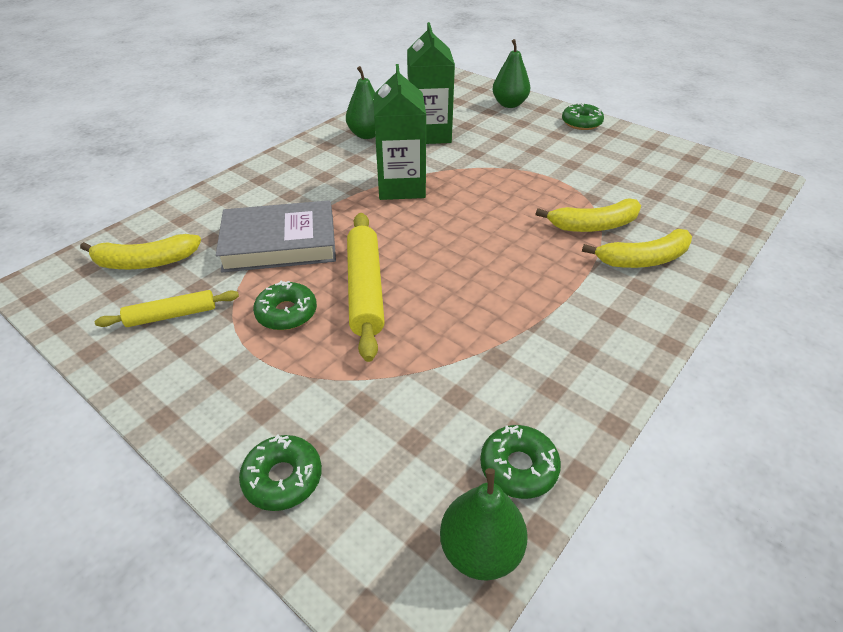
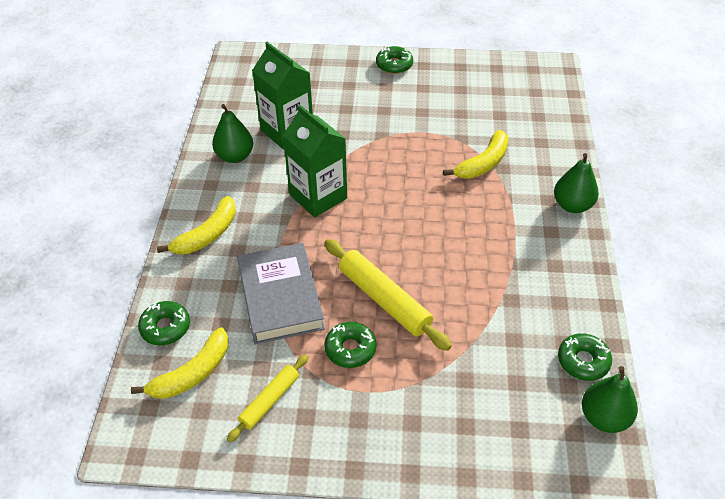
camera: 35 degrees left, 5 degrees up
(280, 243) = (280, 297): grey book -> grey book turned 60 degrees counterclockwise
(283, 478) = (469, 452): green donut -> green donut (165, 327)
(509, 104) = (321, 68): green pear -> green pear (572, 205)
(643, 259) = (534, 177): yellow banana -> yellow banana (207, 235)

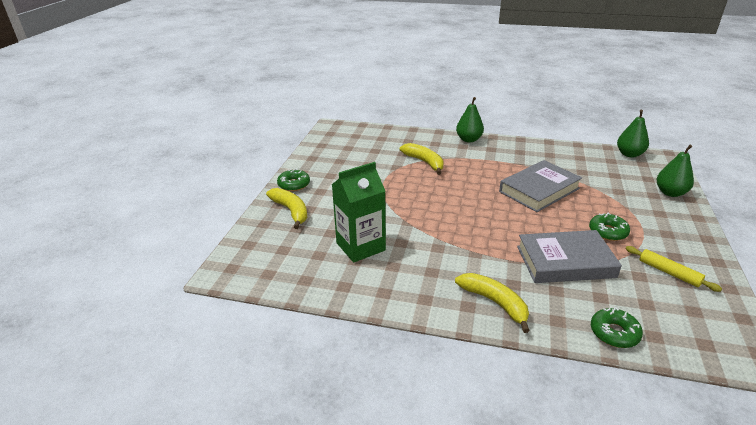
camera: 80 degrees left, 15 degrees down
(192, 373) = (659, 315): yellow banana -> yellow banana (291, 211)
(235, 156) = (387, 281): green pear -> green pear (670, 193)
(318, 196) = (449, 235): green carton -> none
(384, 300) = (559, 214): yellow rolling pin -> none
(441, 282) = (539, 190): none -> grey book
(583, 361) = (592, 154): green donut -> none

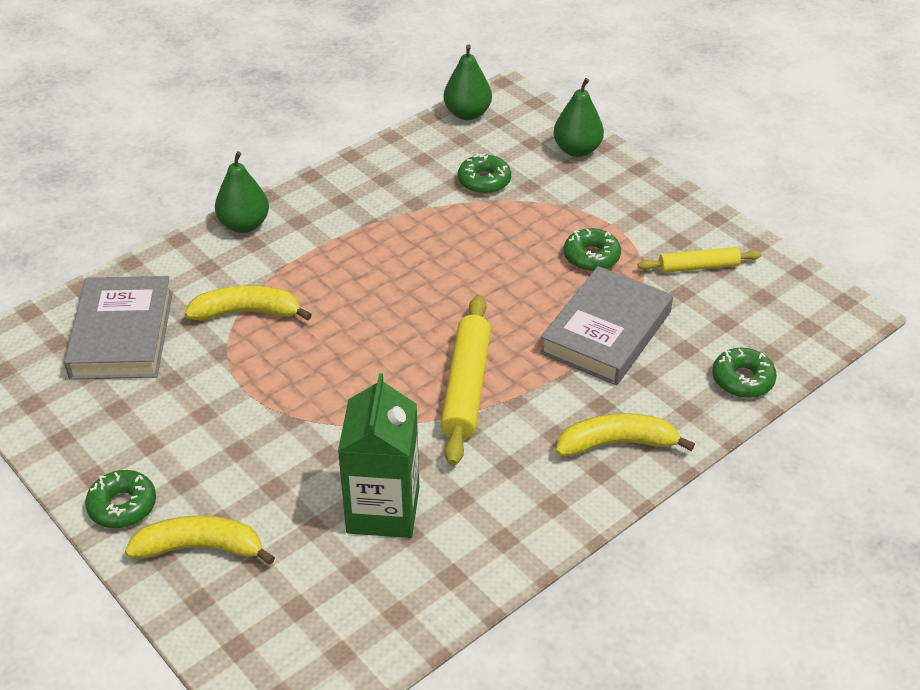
camera: 55 degrees left, 10 degrees up
(463, 235) = (466, 387): none -> yellow rolling pin
(539, 190) = (450, 249): grey book -> grey book (122, 335)
(597, 178) = (484, 181): none -> green donut

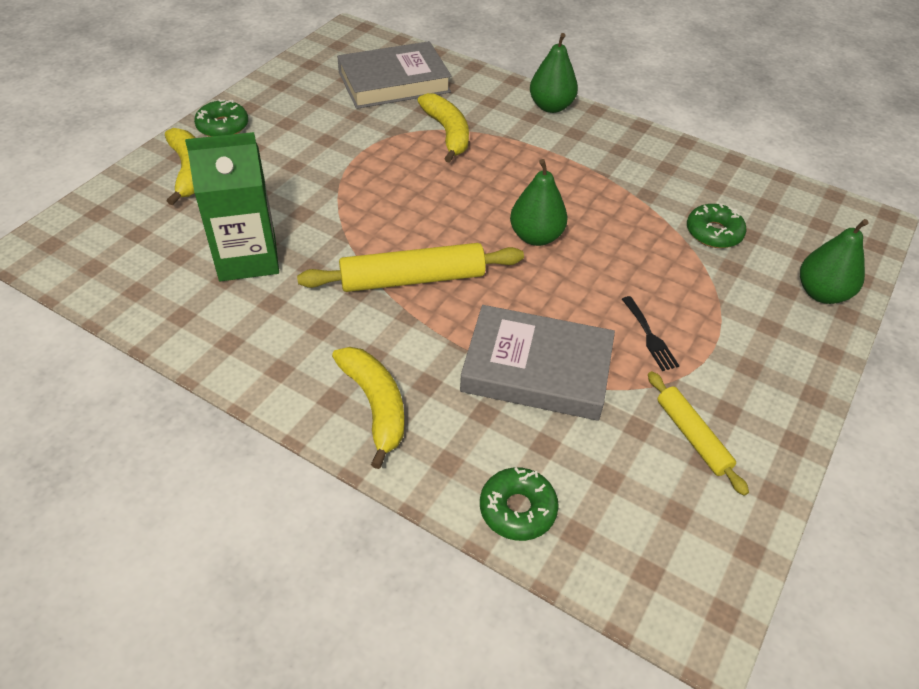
camera: 70 degrees right, 5 degrees up
(467, 114) = (811, 200): green pear -> green pear (536, 236)
(591, 257) = (650, 336): green donut -> black fork

